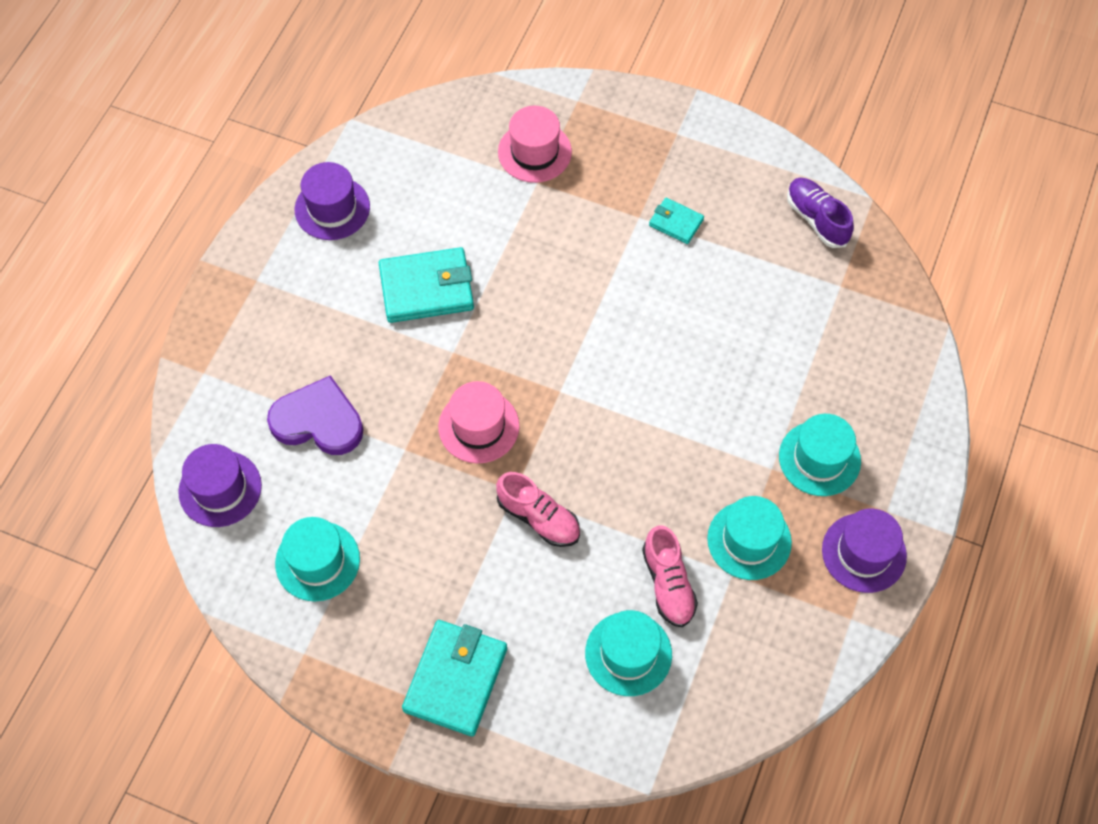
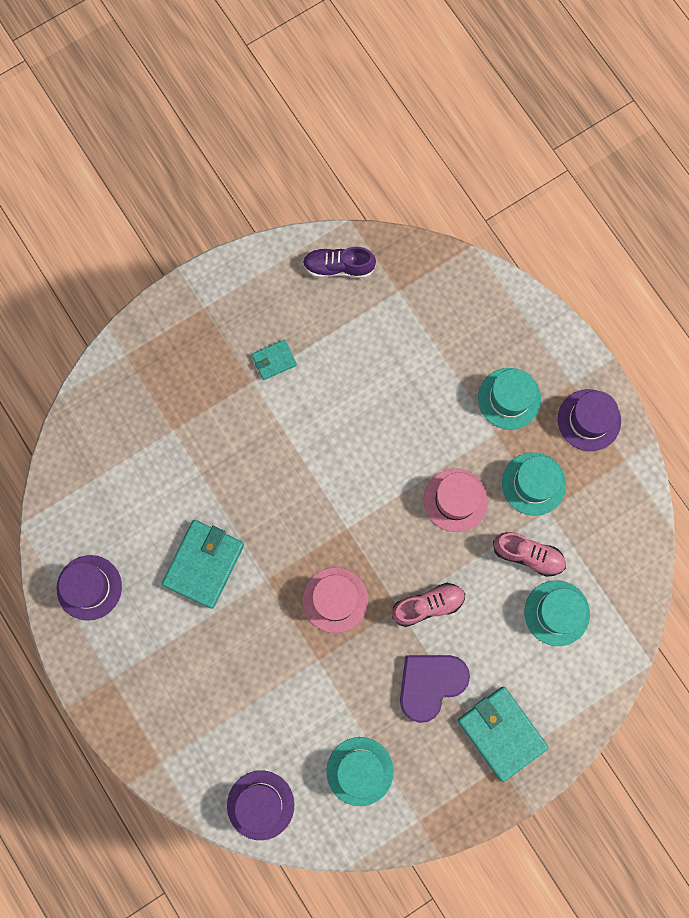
camera: 55 degrees left, 15 degrees up
(318, 421) = (255, 705): purple heart -> purple heart (430, 684)
(534, 152) = (146, 414): pink hat -> pink hat (455, 500)

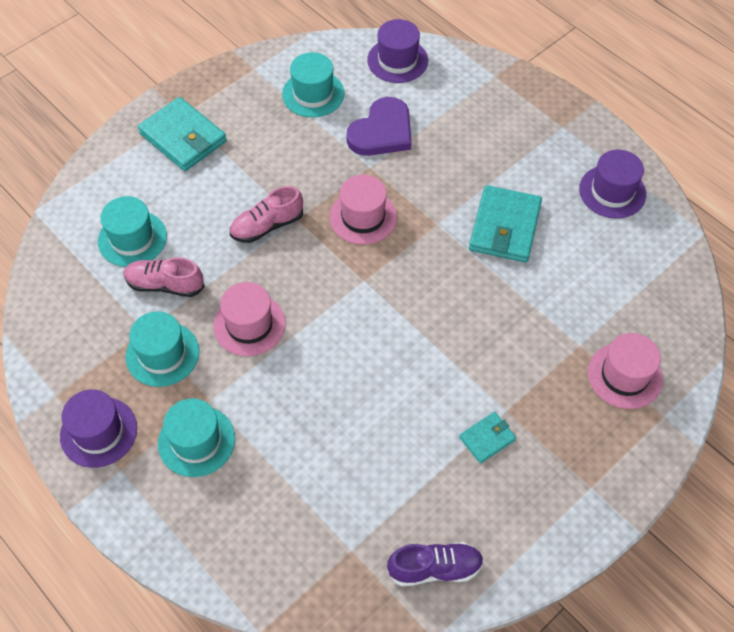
camera: 170 degrees right, 20 degrees down
(144, 395) = (624, 375): none -> pink hat
(430, 684) = (256, 164): purple heart -> purple heart (382, 132)

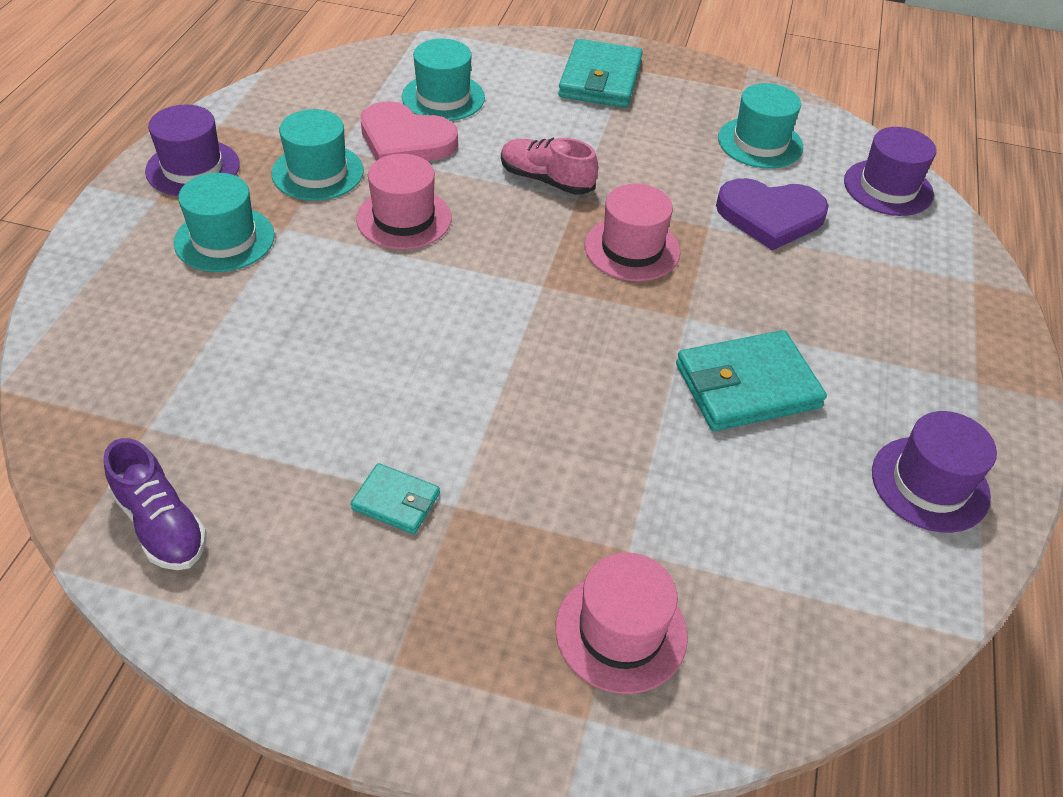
camera: 55 degrees right, 10 degrees down
(165, 285) = (405, 140): pink shoe -> pink heart

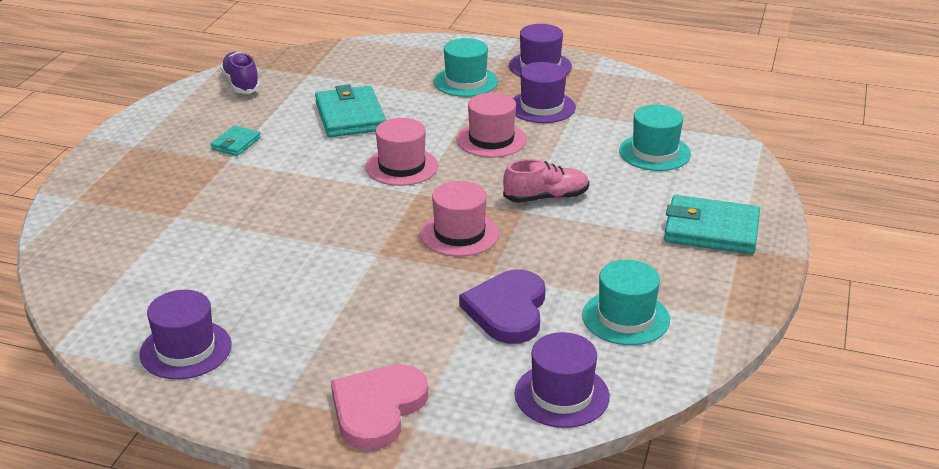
camera: 95 degrees right, 15 degrees down
(161, 524) = (241, 83): purple shoe -> purple shoe turned 105 degrees clockwise
(317, 172) = (542, 107): turquoise hat -> purple hat
(405, 140) = (589, 138): pink heart -> pink heart (377, 409)
(546, 180) = (546, 198): pink shoe -> pink shoe turned 45 degrees clockwise
(621, 631) = (122, 211): pink hat -> pink hat (401, 166)
(747, 386) = (301, 275): turquoise wallet -> turquoise wallet (350, 116)

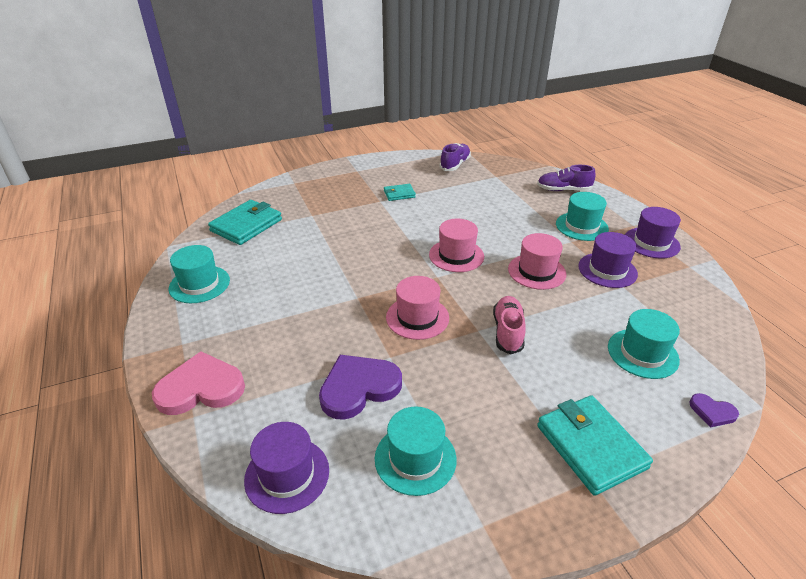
camera: 50 degrees right, 5 degrees up
(186, 350) = (199, 284): purple hat -> turquoise hat
(350, 116) = (478, 211): turquoise wallet -> turquoise wallet (246, 225)
(396, 56) = (563, 190): none -> purple shoe
(546, 198) = (507, 332): pink shoe -> pink shoe turned 120 degrees counterclockwise
(742, 162) = (712, 412): none -> purple heart

